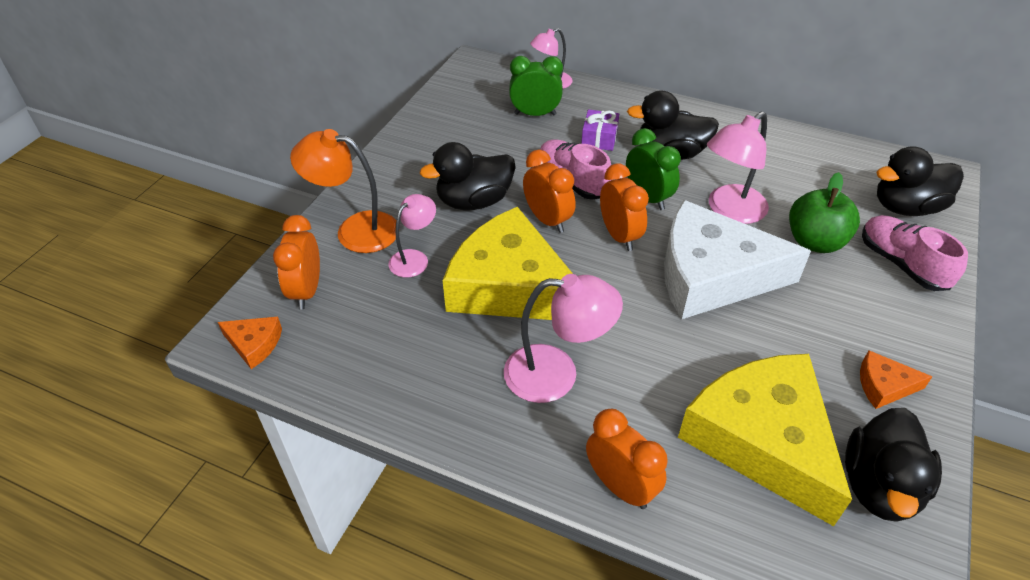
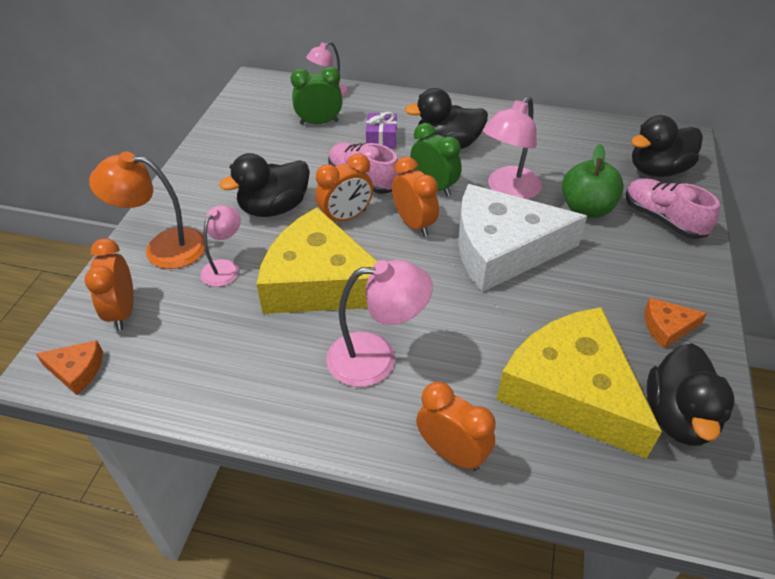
camera: 10 degrees left, 0 degrees up
(547, 220) = (346, 217): orange clock -> orange clock turned 105 degrees clockwise

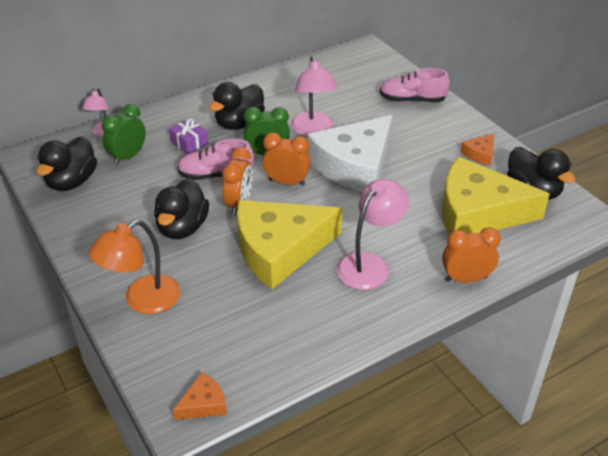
camera: 45 degrees left, 5 degrees down
(123, 312) = (178, 353): orange clock -> none
(225, 267) = (206, 282): pink lamp -> none
(586, 209) = (368, 116): green apple -> none
(657, 170) = (376, 74): black duck -> black duck (72, 182)

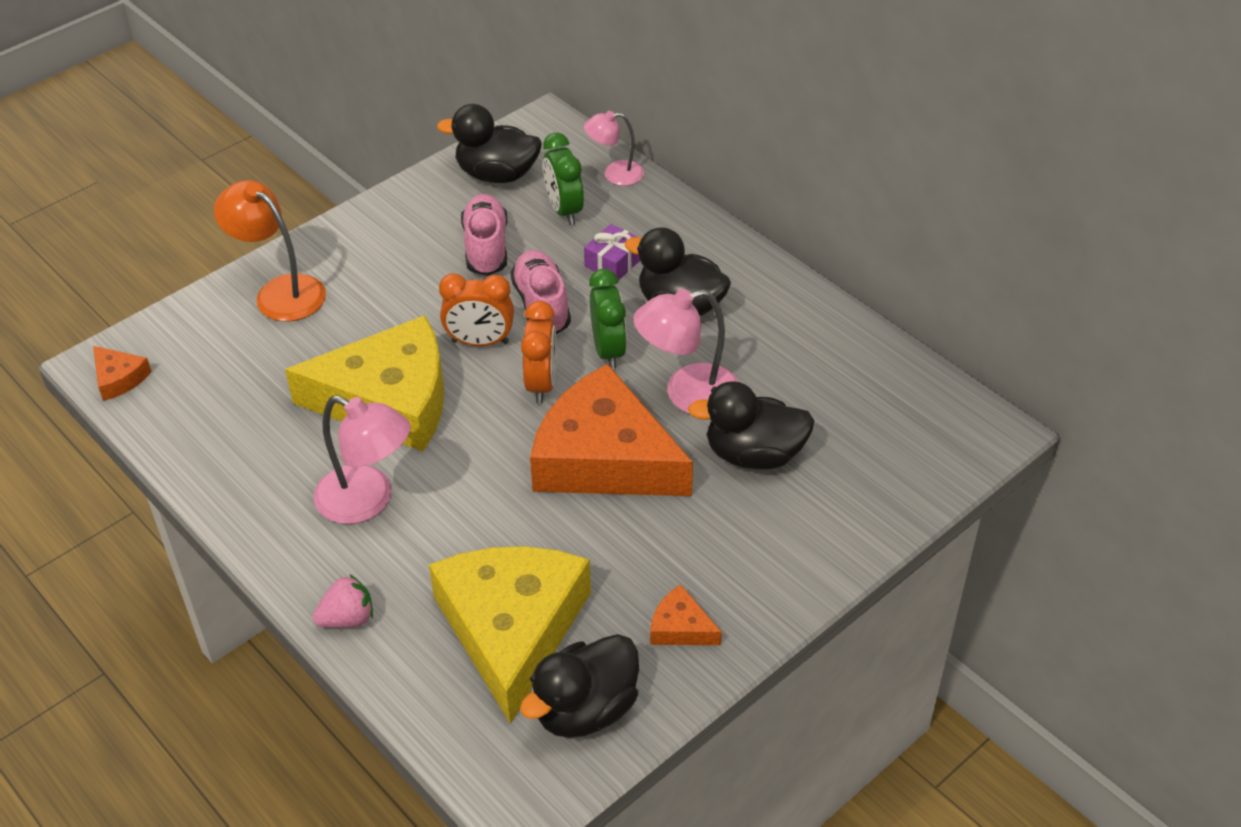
camera: 80 degrees right, 5 degrees up
(128, 157) = (564, 210): green clock -> green clock turned 135 degrees counterclockwise
(182, 228) = (419, 297): black duck -> black duck (754, 454)
(280, 249) = (389, 400): yellow cheese -> yellow cheese turned 120 degrees clockwise
(354, 165) = (604, 458): white cheese -> orange cheese
(412, 100) = (828, 517): pink shoe -> pink shoe (486, 248)
(466, 279) = (348, 618): orange clock -> pink strawberry

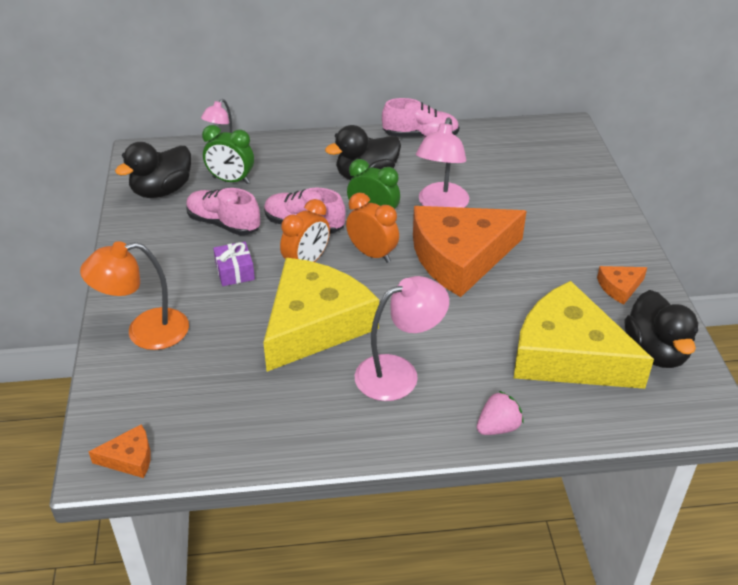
camera: 55 degrees left, 5 degrees down
(348, 618) = (498, 427): pink strawberry -> pink strawberry turned 45 degrees clockwise
(613, 262) = (301, 183): purple gift -> purple gift (235, 271)
(754, 454) = (511, 204): black duck -> none
(812, 308) = (420, 136): none -> pink shoe

